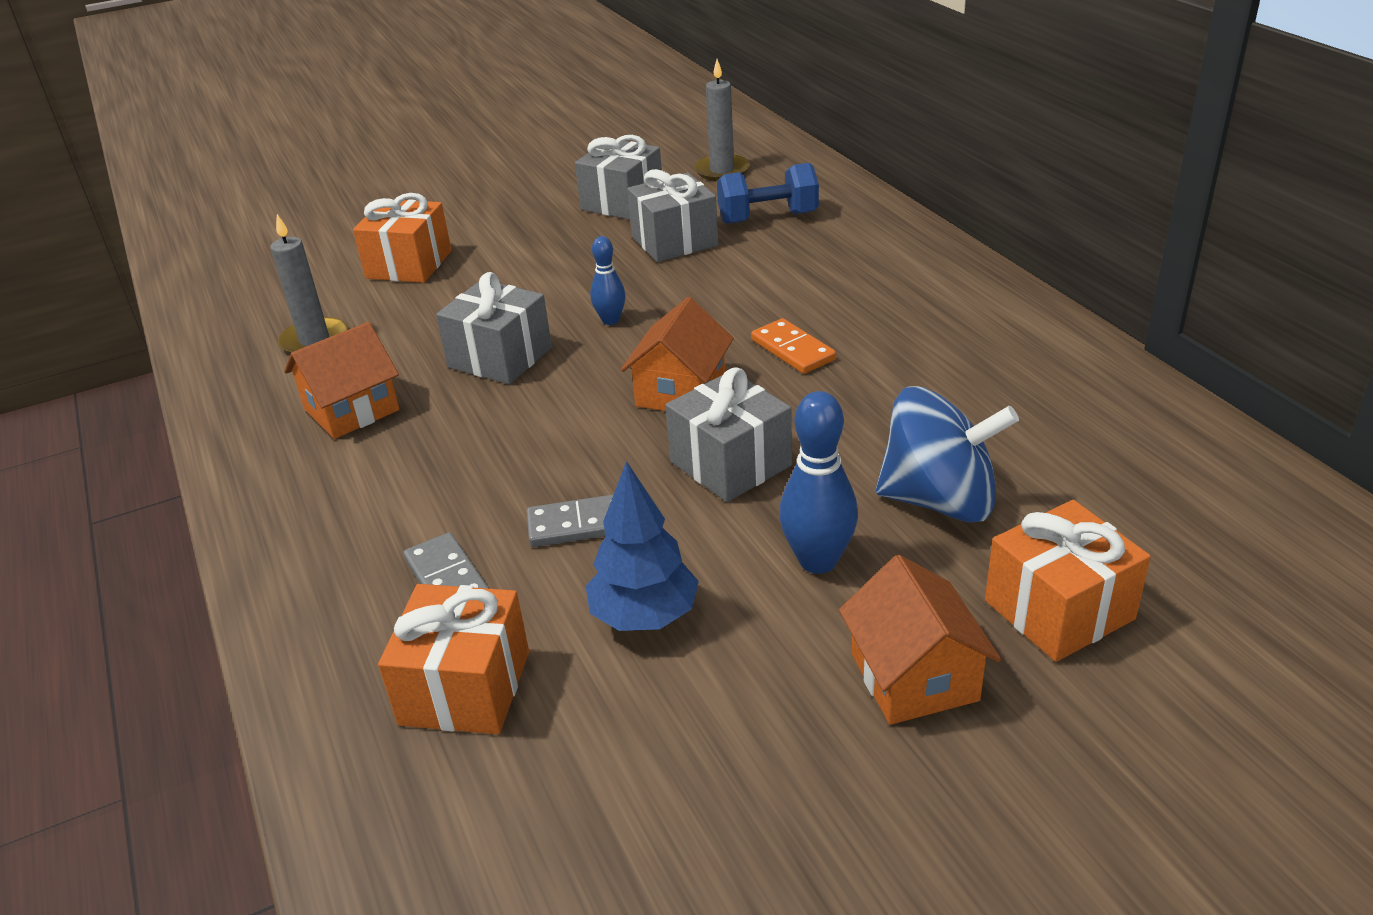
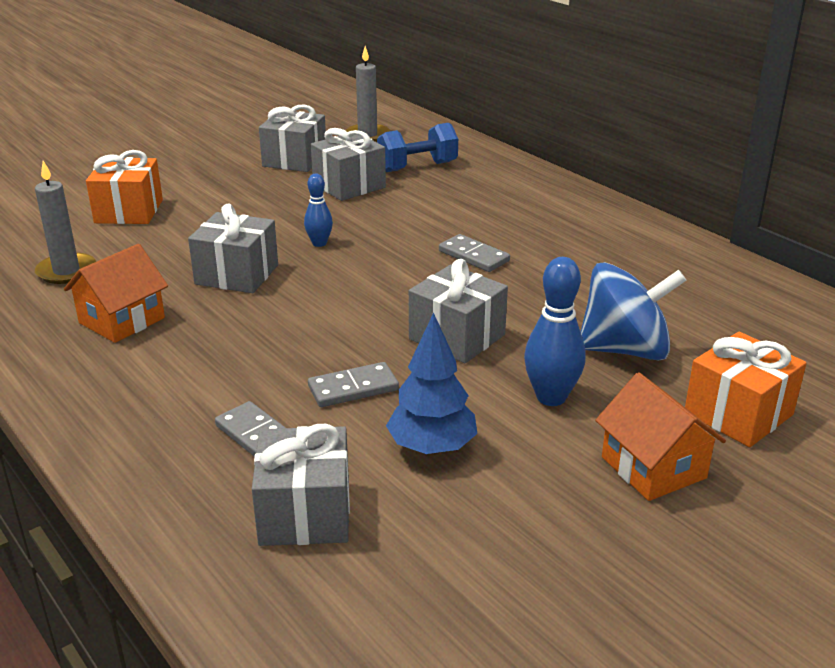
camera: 15 degrees left, 5 degrees down
(465, 688) = (305, 512): orange gift -> grey gift
(681, 391) = (397, 290): orange house -> none
(793, 350) = (474, 256): orange domino -> grey domino

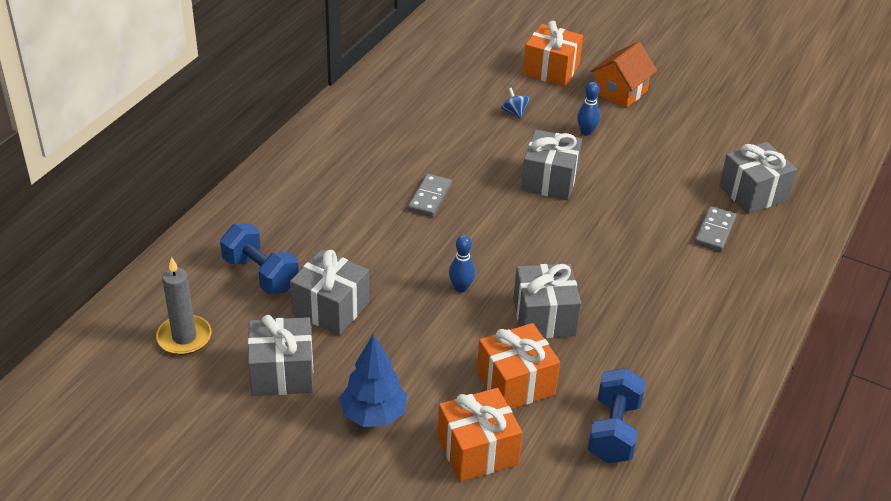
camera: 115 degrees left, 10 degrees up
(66, 271) = (613, 431): grey candle -> blue dumbbell
(122, 320) = (654, 353): orange house -> none
(175, 241) = (515, 383): none -> orange gift
(353, 388) = (639, 208): grey domino -> none
(431, 447) = (667, 164): blue tree -> blue tree (373, 415)
(551, 397) = (586, 132): blue bowling pin -> blue bowling pin, size x0.61
(625, 350) = (514, 112): blue spinning top -> blue spinning top, size x0.40

